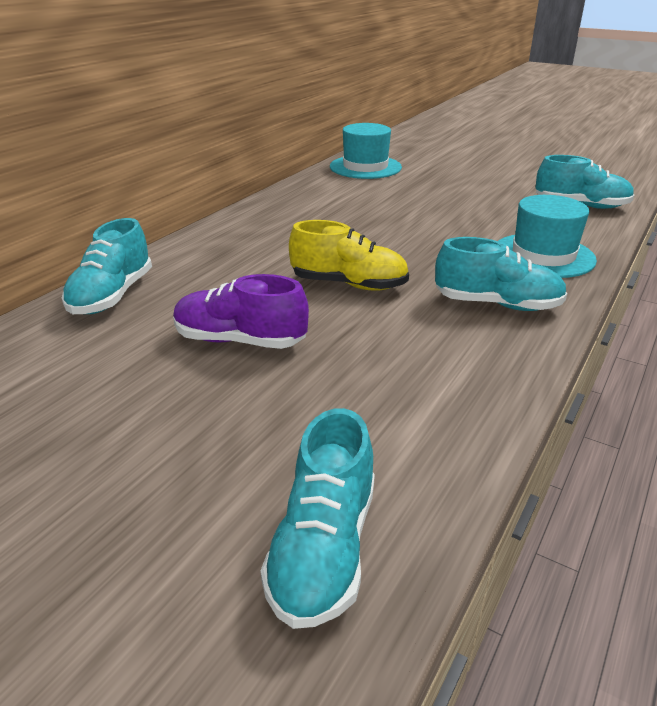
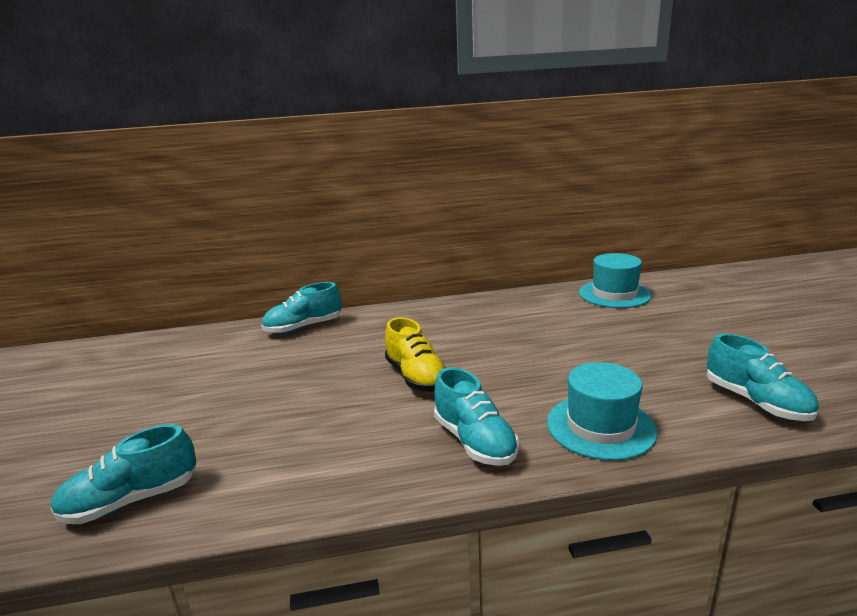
camera: 50 degrees right, 10 degrees down
(240, 340) = (301, 381): purple shoe -> none

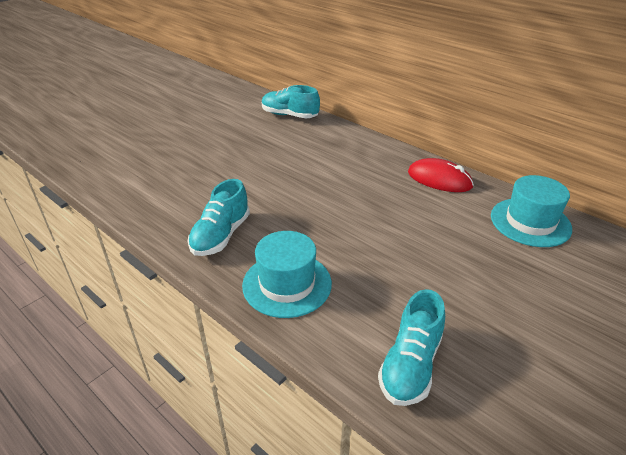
camera: 50 degrees right, 15 degrees up
(131, 500) = (90, 156): turquoise shoe -> none
(416, 377) = (274, 182): yellow shoe -> none
(519, 303) = (439, 179): none -> red mouse

